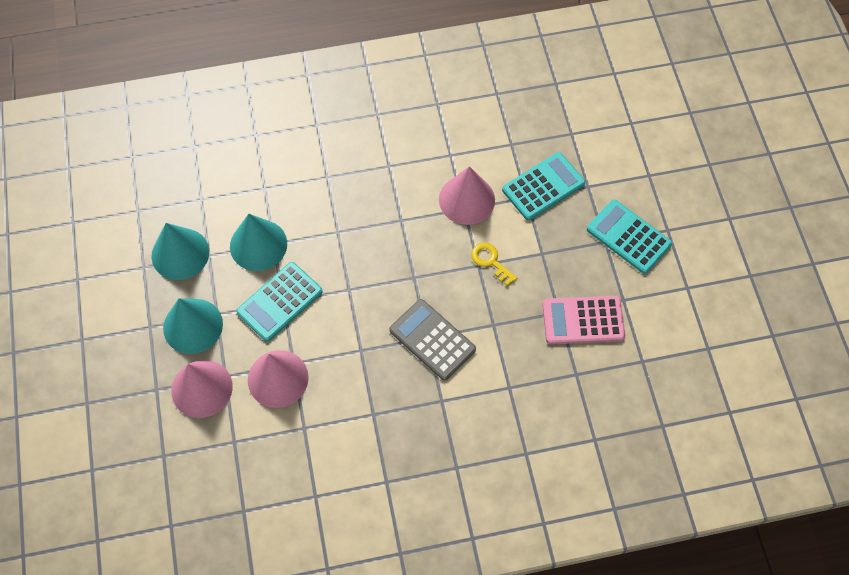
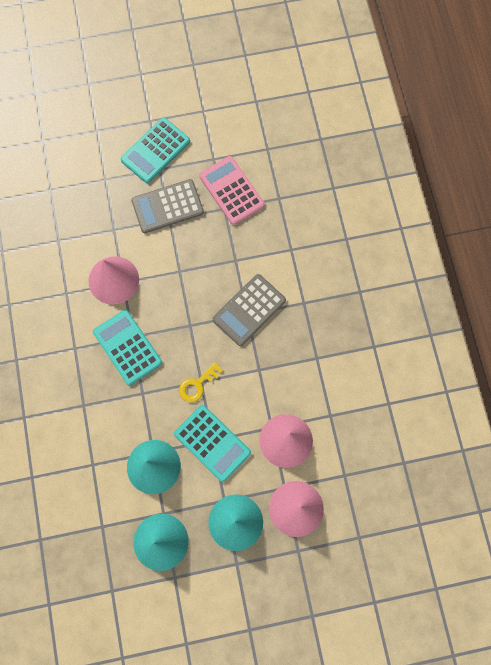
camera: 90 degrees left, 10 degrees up
(490, 261) = (176, 261): yellow key -> yellow key (197, 385)
(543, 187) = (104, 215): turquoise calculator -> turquoise calculator (127, 347)
(558, 251) = (167, 206): none -> grey calculator
(583, 320) = (231, 190): pink calculator -> pink calculator turned 150 degrees clockwise

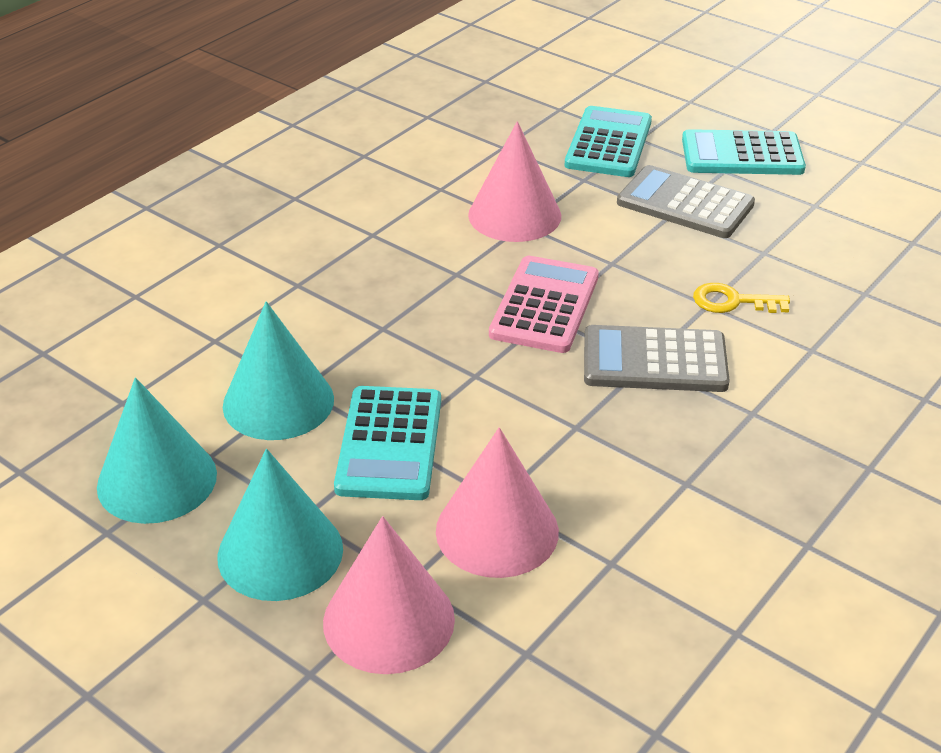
camera: 50 degrees right, 35 degrees down
(127, 347) = (435, 277): turquoise calculator -> turquoise calculator (609, 143)
(197, 385) = (465, 374): yellow key -> yellow key (732, 302)
(231, 190) = (800, 244): pink calculator -> pink calculator (545, 306)

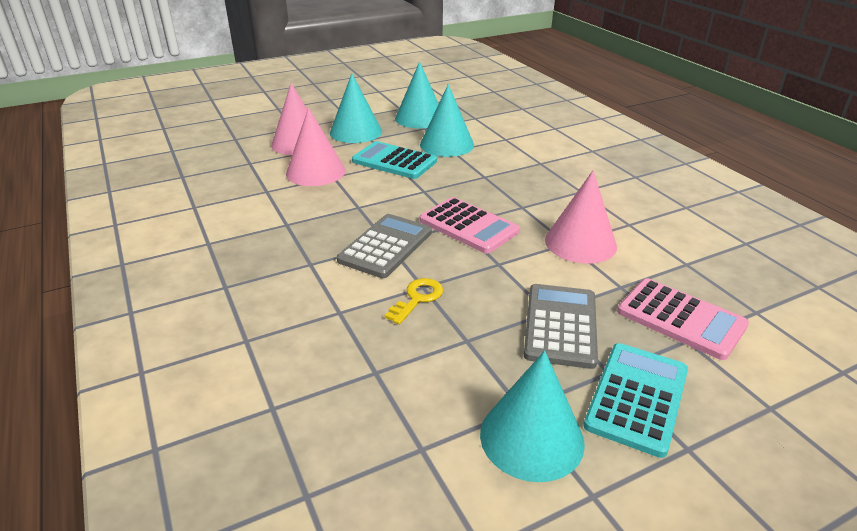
camera: 115 degrees right, 5 degrees down
(609, 143) = (680, 319): turquoise calculator -> pink calculator
(685, 204) = (561, 326): grey calculator -> grey calculator turned 45 degrees counterclockwise
(840, 194) = (531, 437): none -> turquoise cone

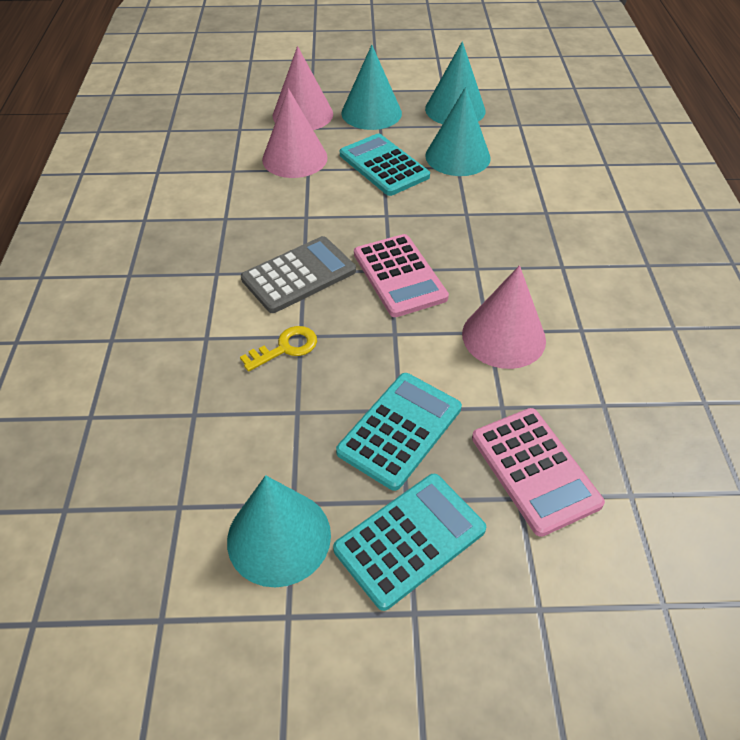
camera: 25 degrees right, 15 degrees up
(561, 326) = (400, 430): grey calculator -> turquoise calculator

